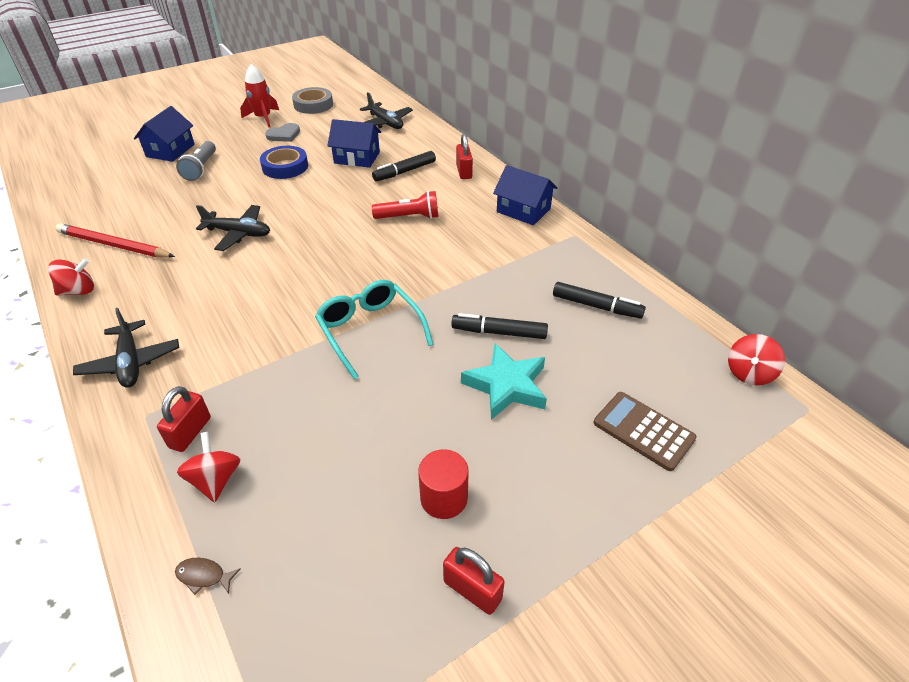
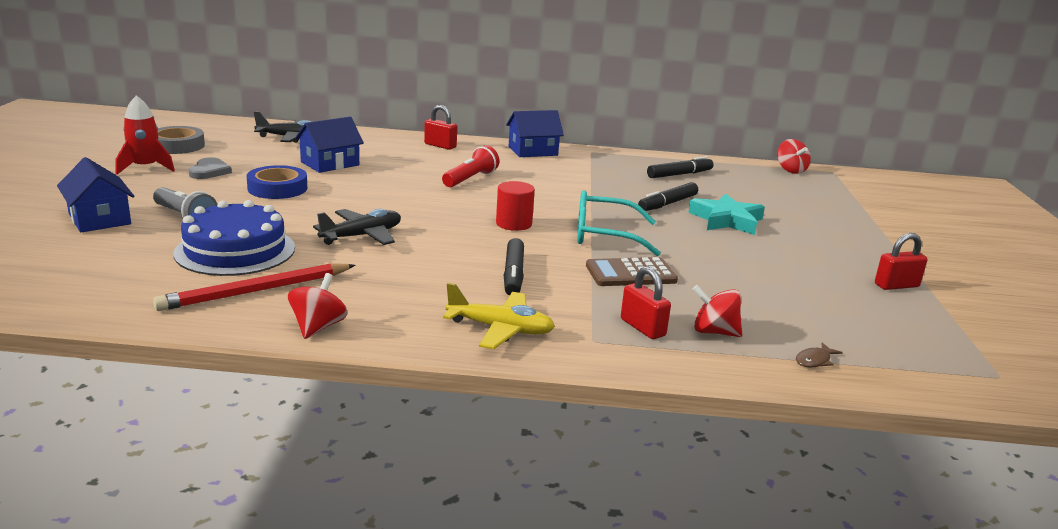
camera: 55 degrees left, 20 degrees down
(130, 362) = (500, 329): black plane -> yellow plane
(167, 208) = (235, 250): none -> blue cake
(404, 172) = (395, 159): black marker -> black marker (513, 275)
(444, 498) = (813, 269): red cylinder -> red cylinder (514, 224)
(643, 431) = (810, 206): brown calculator -> brown calculator (630, 273)

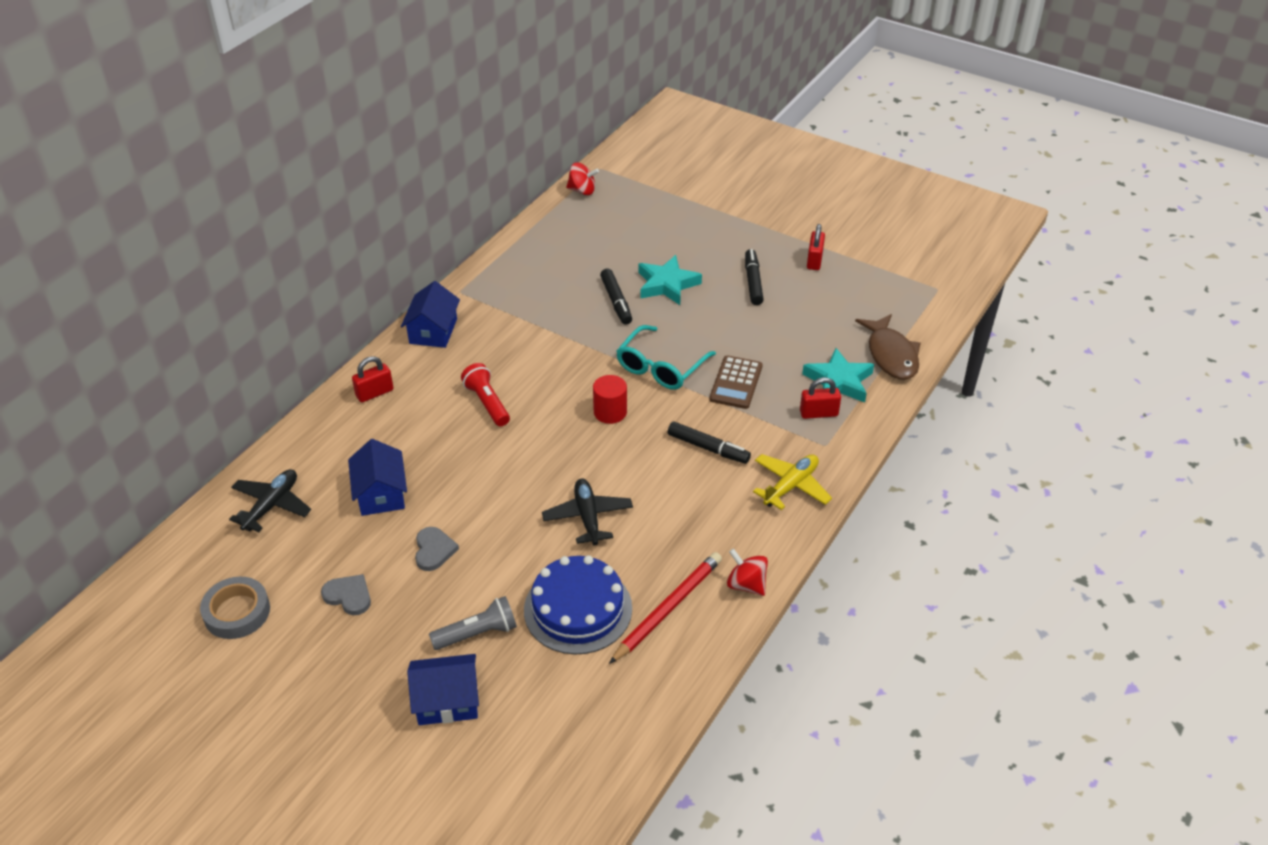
camera: 60 degrees left, 20 degrees up
(145, 168) = (304, 649): red rocket -> none
(256, 291) = (668, 609): red pencil -> red pencil turned 135 degrees counterclockwise
(277, 188) = (434, 550): blue tape -> grey heart
(679, 174) = (553, 262): black marker -> black marker (753, 282)
(714, 332) = (838, 381): red spinning top -> turquoise star
(814, 360) = (891, 355): brown fish -> brown fish, size x2.48

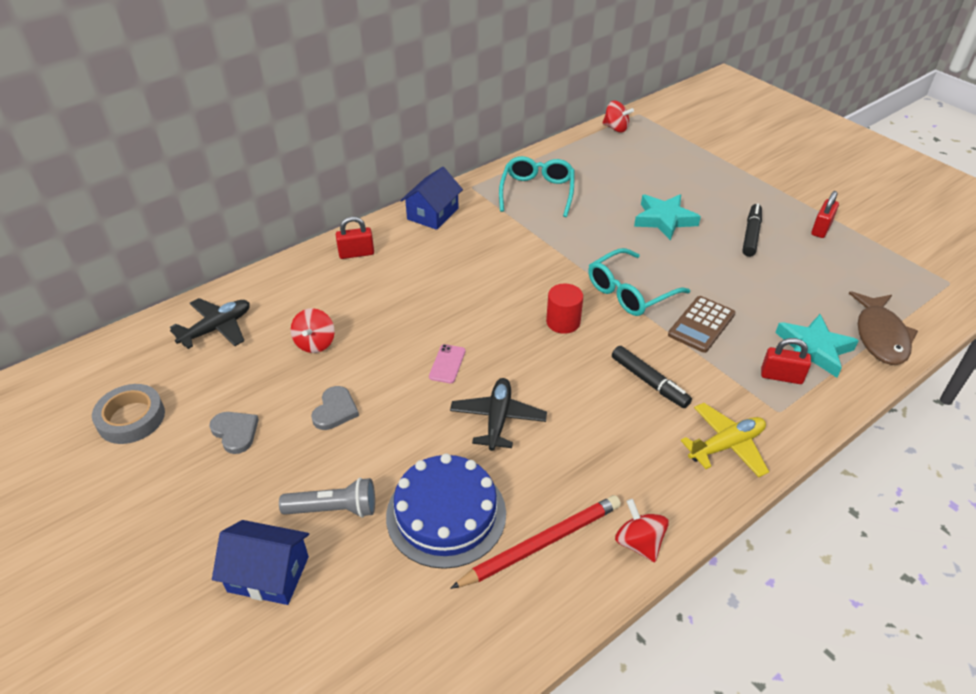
camera: 20 degrees right, 0 degrees up
(381, 493) = (315, 343): blue house -> red spinning top
(487, 403) = (450, 286): red flashlight -> none
(519, 480) = (447, 364): none -> pink phone
(530, 282) = (537, 192): none -> turquoise glasses
(616, 301) = (609, 224): black marker -> none

